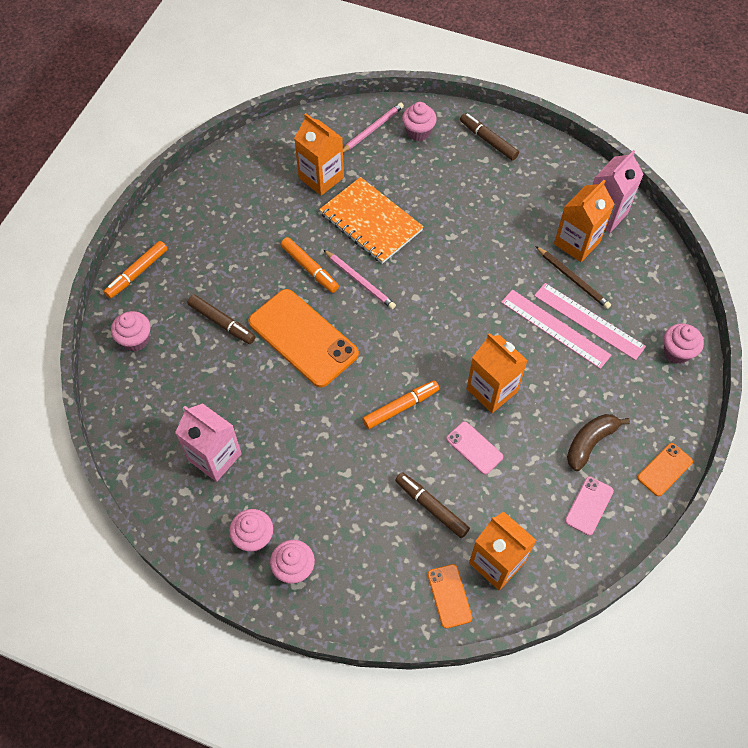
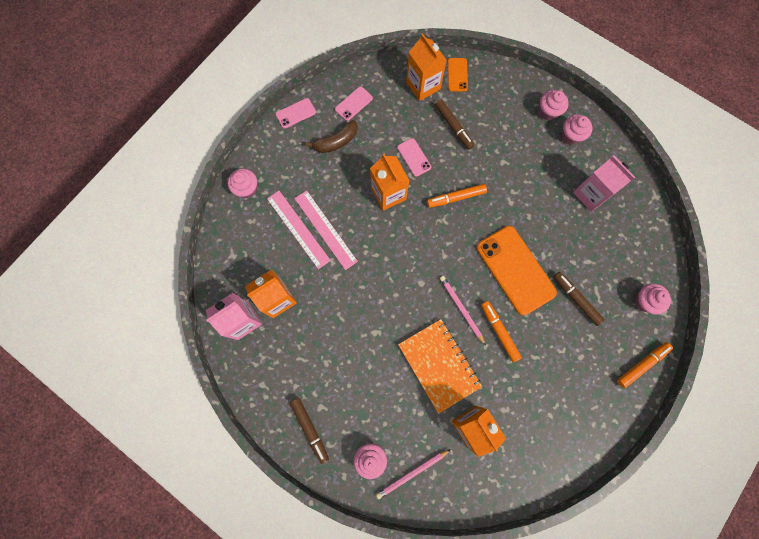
camera: 165 degrees left, 15 degrees up
(573, 279) = (295, 267): brown pencil -> none
(665, 469) = (296, 113): orange phone -> pink phone

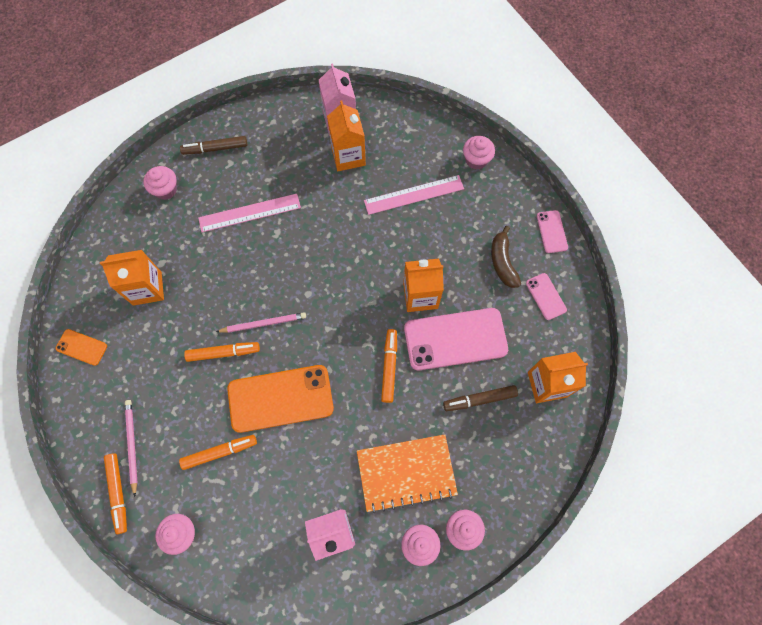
camera: 110 degrees right, 5 degrees down
(325, 229) = (403, 220): pink ruler -> pink ruler (249, 213)
(412, 473) = (134, 220): pink pencil -> pink pencil (132, 445)
(414, 157) = (455, 339): pink phone -> pink phone, size x2.10
(439, 365) = (218, 280): orange notebook -> orange notebook (406, 473)
(457, 75) = (550, 432): orange phone -> orange phone (81, 347)
(576, 299) = (219, 452): brown marker -> orange marker

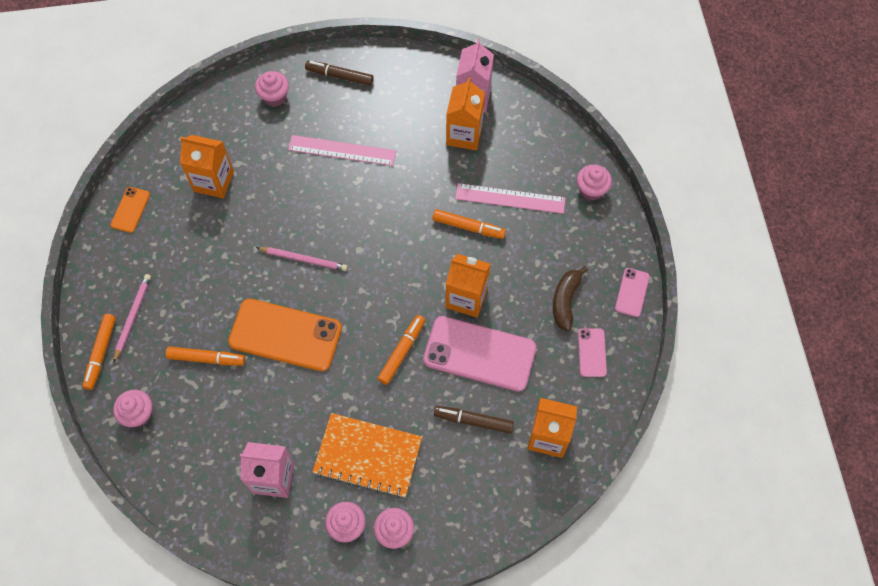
camera: 25 degrees right, 5 degrees down
(81, 347) = (130, 210): orange phone -> orange phone turned 60 degrees clockwise
(223, 353) = (253, 270): orange marker -> orange marker (468, 227)

